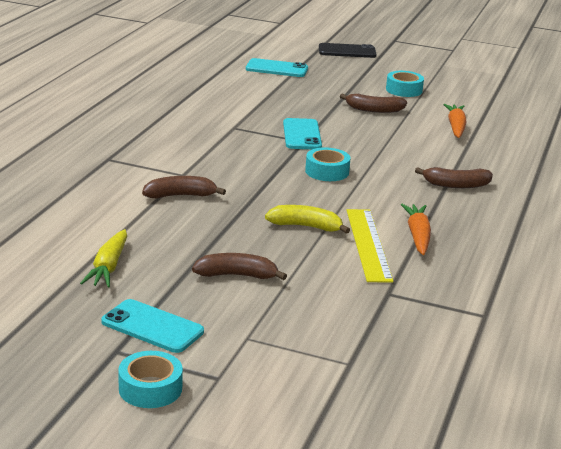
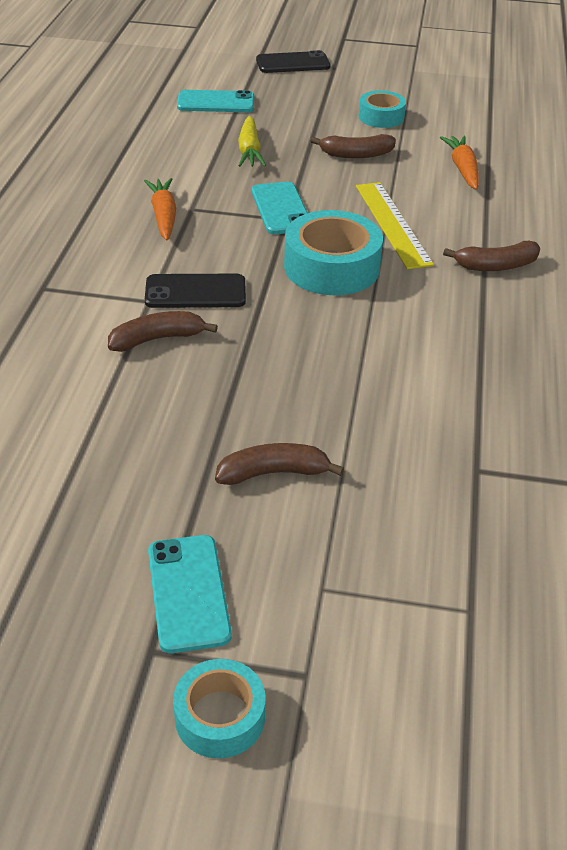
camera: 10 degrees left, 15 degrees up
(108, 267) = (97, 489): yellow carrot -> yellow carrot (249, 151)
(152, 327) = (188, 593): turquoise phone -> turquoise phone turned 60 degrees clockwise
(218, 173) = (195, 292): none -> black phone
(306, 226) = (335, 368): yellow banana -> none
(327, 171) = (331, 267): turquoise tape -> turquoise tape, size x1.68
(368, 244) = (423, 386): yellow ruler -> yellow ruler (392, 224)
(417, 236) = (479, 361): orange carrot -> orange carrot (163, 216)

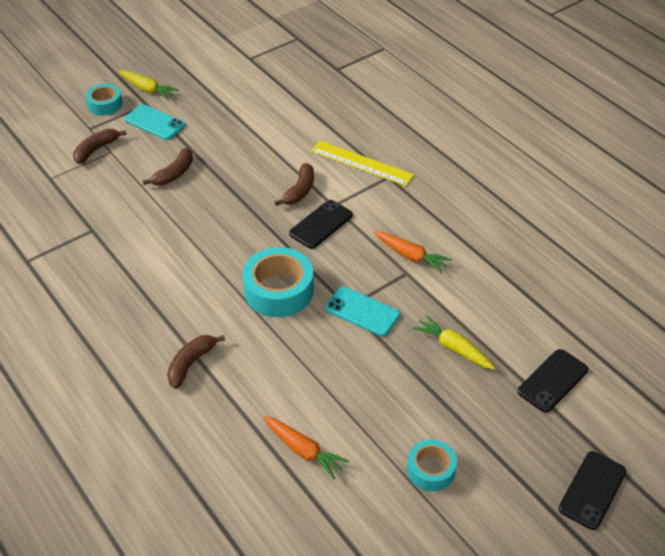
camera: 135 degrees right, 5 degrees up
(104, 689) = (147, 89): none -> yellow carrot
(216, 102) = (552, 380): turquoise phone -> black phone
(356, 154) = (388, 403): brown banana -> brown banana (96, 149)
(392, 224) = (286, 351): yellow ruler -> yellow ruler (362, 163)

